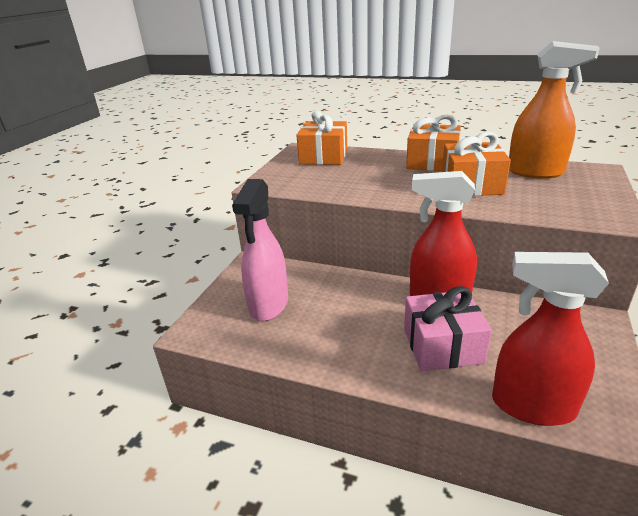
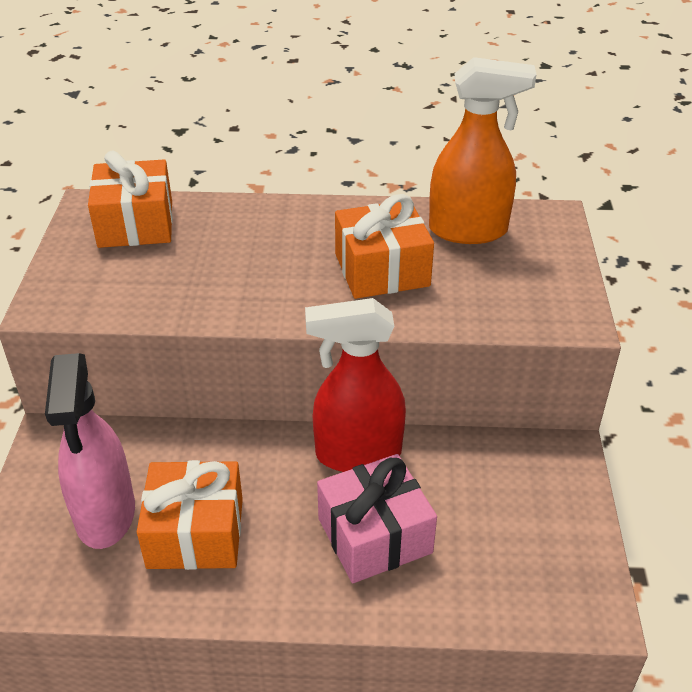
camera: 20 degrees left, 10 degrees up
(432, 162) = (316, 221): orange gift -> orange gift (195, 533)
(531, 406) = (494, 604): red spray bottle -> none

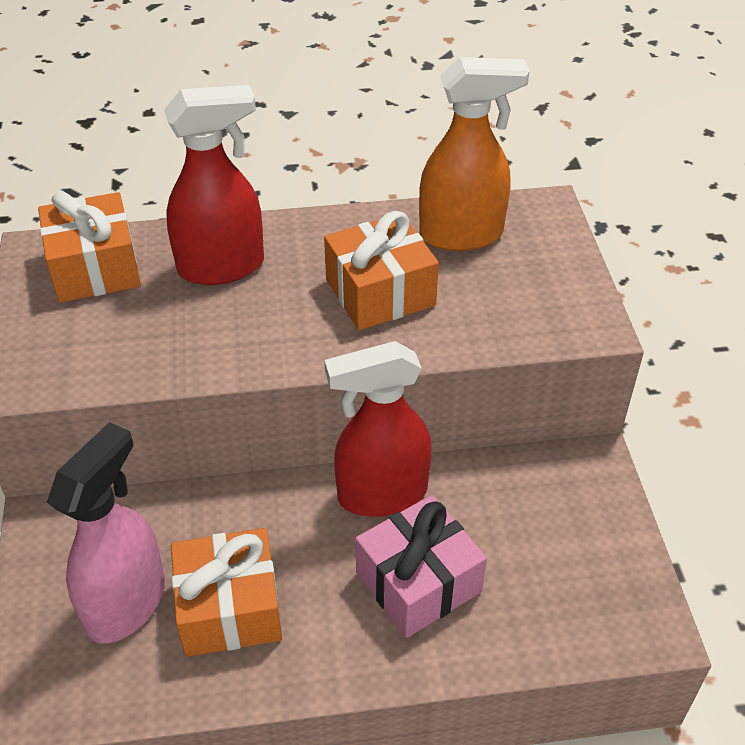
camera: 10 degrees left, 5 degrees up
(105, 515) = (127, 603): pink spray bottle -> pink spray bottle turned 135 degrees counterclockwise
(245, 234) = (222, 267): none -> red spray bottle

